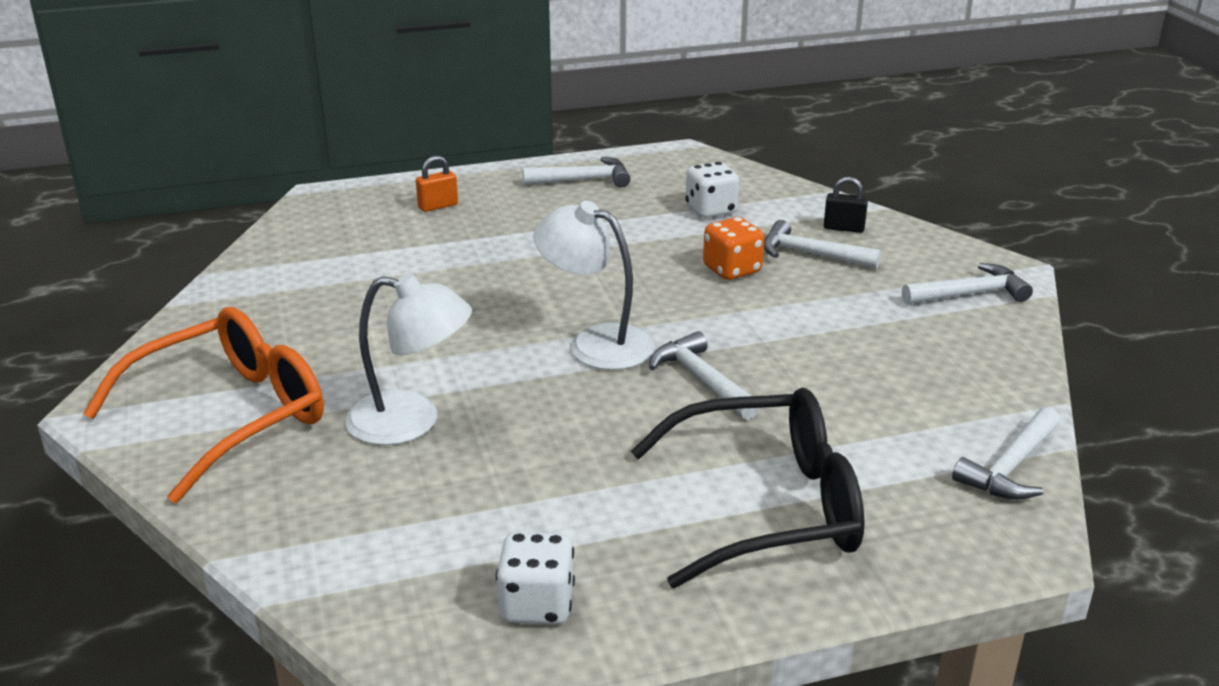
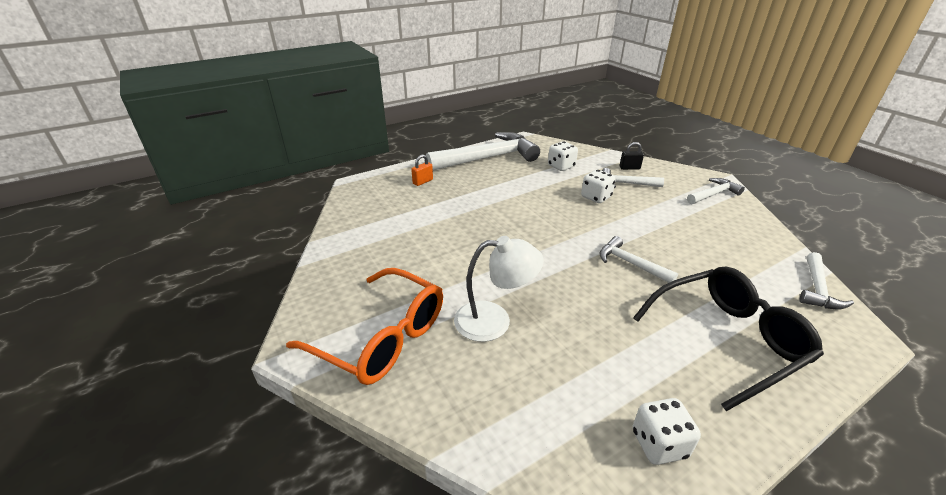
camera: 15 degrees left, 5 degrees up
(231, 416) = (382, 337): orange glasses -> orange glasses turned 90 degrees clockwise
(583, 180) = (488, 158): white hammer -> white hammer, size x2.01
(595, 343) = (560, 250): white lamp -> none
(732, 270) = (596, 197): orange dice -> white dice

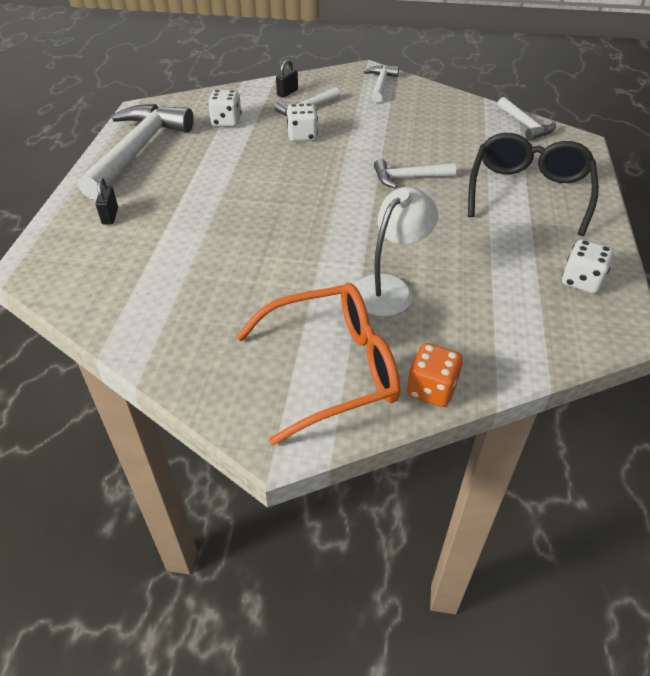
camera: 50 degrees left, 10 degrees up
(408, 404) = (431, 389): none -> orange dice
(423, 182) = (110, 216): orange padlock -> black padlock

